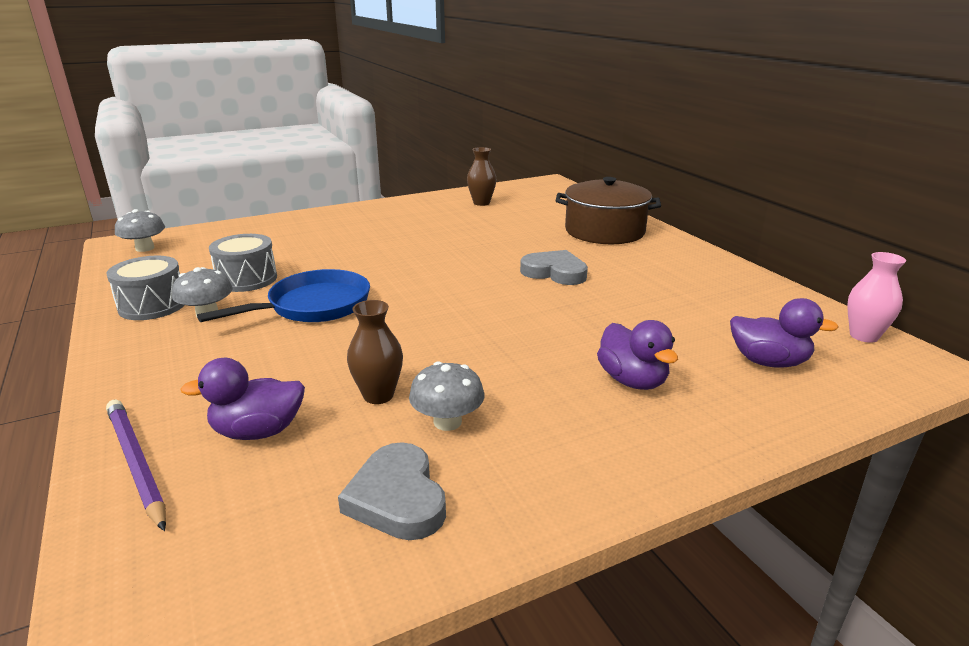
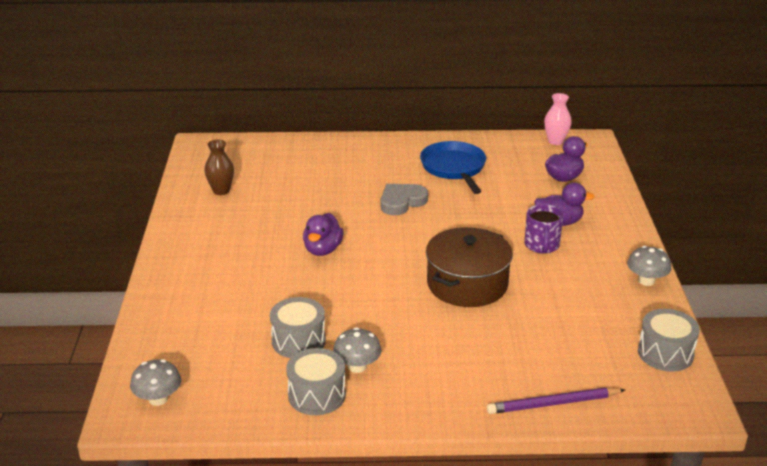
camera: 65 degrees left, 5 degrees up
(258, 431) = (542, 356): purple duck -> purple duck (323, 250)
(305, 573) = (665, 353): none -> grey drum
(313, 306) = (380, 314): blue pan -> blue pan (454, 168)
(378, 395) = (526, 307): brown vase -> none
(397, 498) = (624, 319): grey heart -> none
(447, 422) = (567, 290): grey mushroom -> grey mushroom (646, 280)
(552, 378) = (541, 245): none -> purple mug
(604, 231) = (343, 159): brown pot -> brown pot (467, 284)

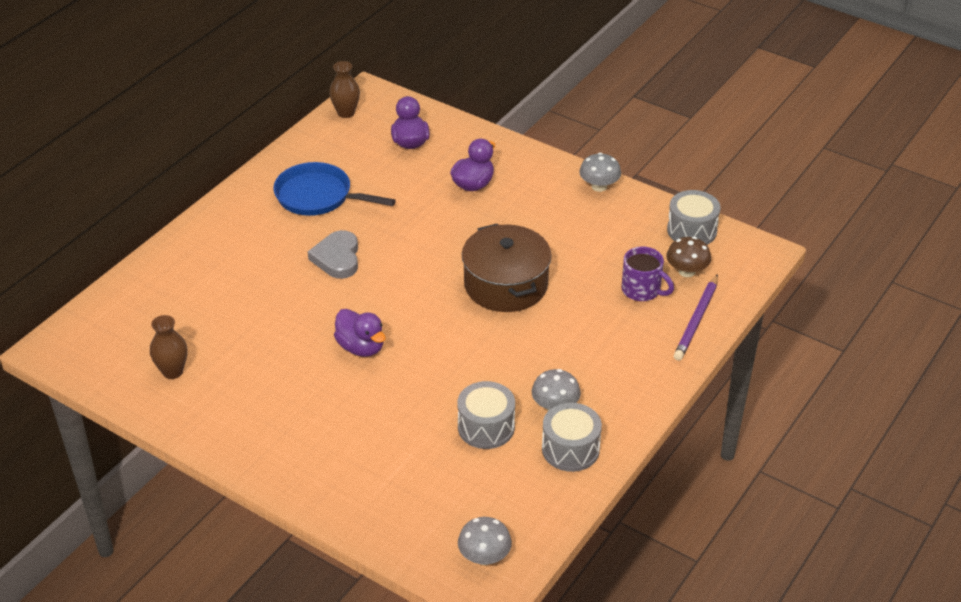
camera: 55 degrees left, 10 degrees up
(541, 245) = (496, 213): purple mug -> purple mug (642, 290)
(555, 141) = (346, 113): pink vase -> brown vase
(608, 372) = (687, 271): none -> brown mushroom

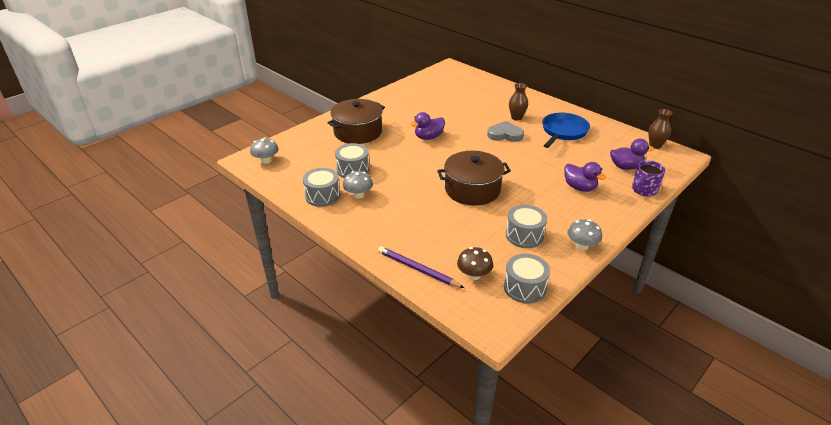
camera: 100 degrees right, 5 degrees down
(172, 371) = (426, 90): brown vase -> brown vase (516, 118)
(357, 445) = (358, 132): none -> brown pot
(595, 232) = (524, 235): none -> grey drum
(642, 290) = (456, 248): purple mug -> purple mug (644, 190)

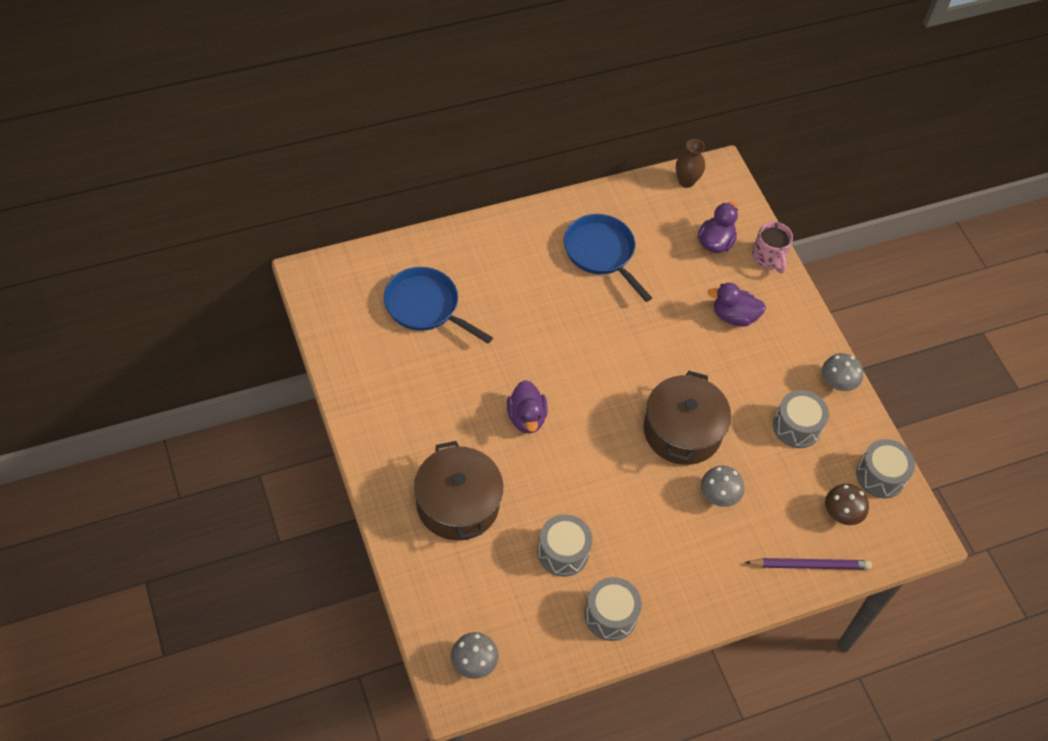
camera: 70 degrees left, 20 degrees up
(358, 195) = (629, 569): grey mushroom -> grey mushroom (719, 495)
(418, 269) = (809, 565): purple pencil -> purple pencil turned 150 degrees counterclockwise
(465, 95) = (425, 307): none -> blue pan
(505, 134) = (571, 322): grey heart -> none
(516, 118) = (533, 282): brown vase -> none
(579, 187) = (734, 316): purple duck -> purple duck turned 150 degrees counterclockwise
(644, 190) = (768, 258): purple mug -> pink mug

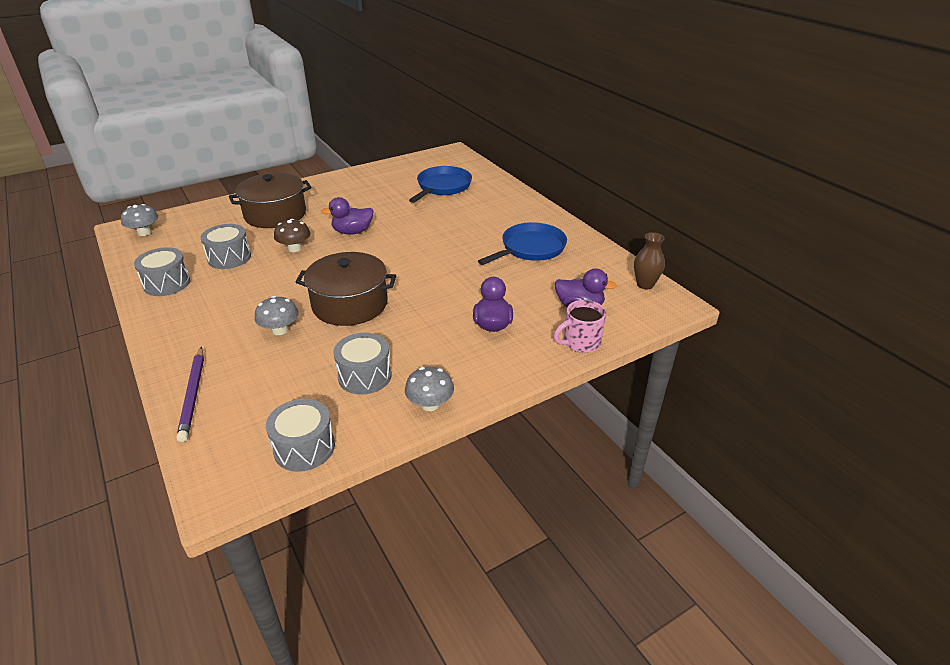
camera: 85 degrees right, 20 degrees down
(841, 513) = (255, 416): brown mushroom -> brown mushroom (294, 248)

